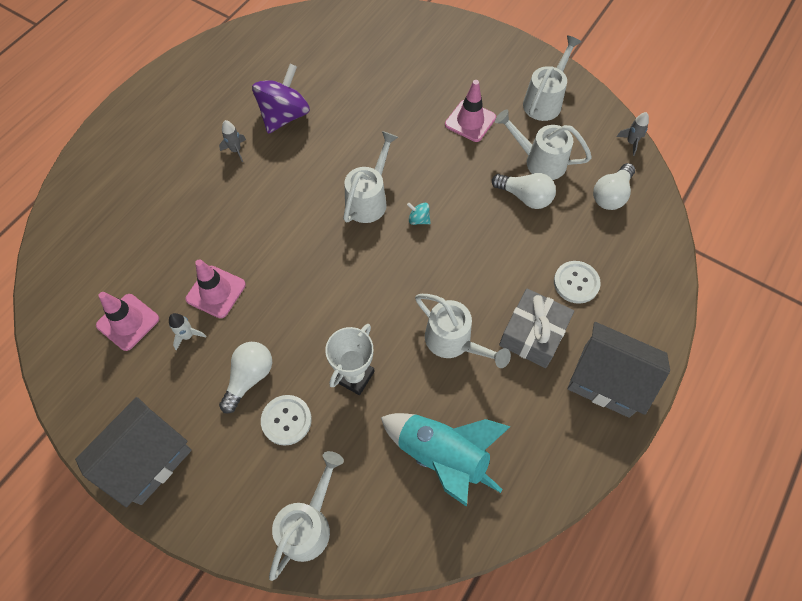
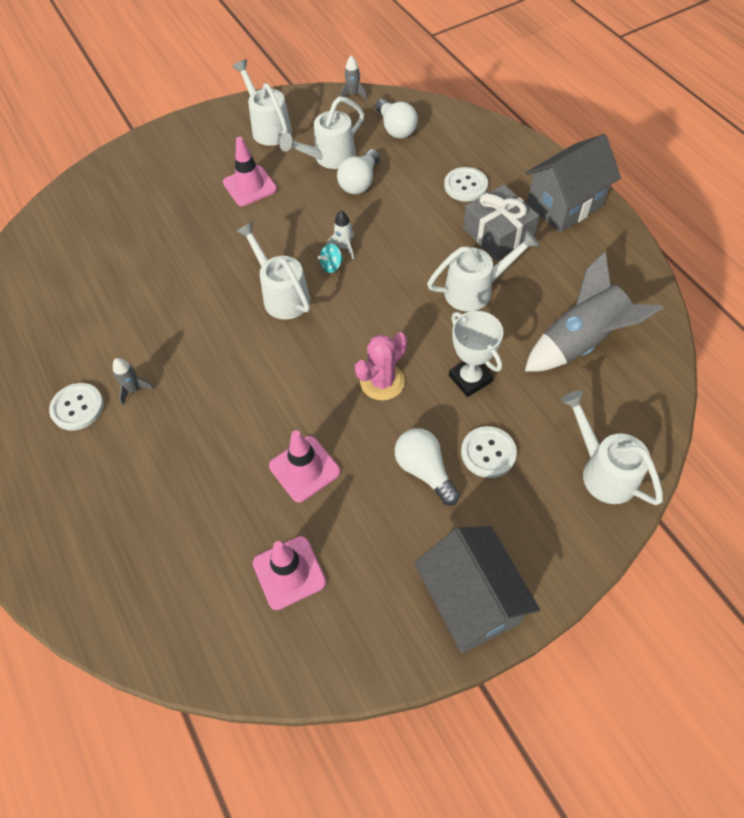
camera: 60 degrees left, 5 degrees down
(188, 335) = (342, 514): white rocket -> white rocket (344, 247)
(206, 126) = (77, 407): none -> white button
(284, 116) = (124, 329): purple spinning top -> none
(319, 310) = (382, 381): none -> pink cactus
(442, 456) = (581, 342): turquoise rocket -> grey rocket
(525, 197) = (360, 182): white light bulb -> white light bulb turned 150 degrees clockwise

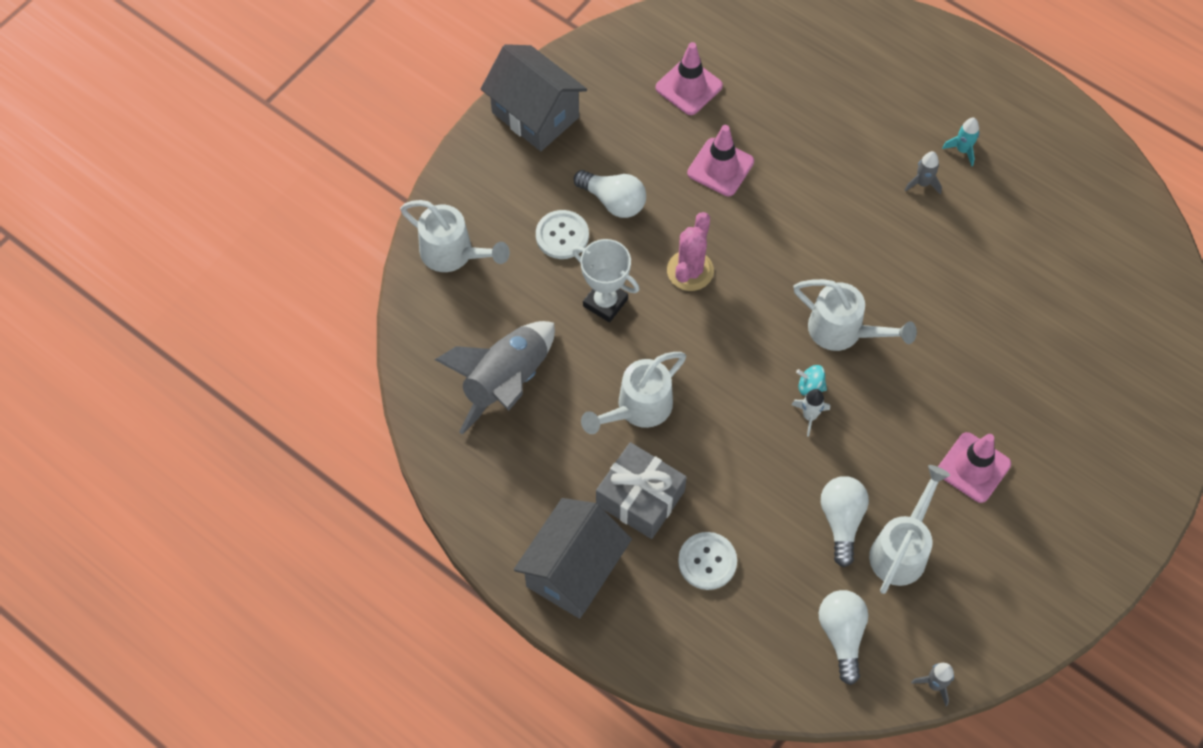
camera: 155 degrees right, 5 degrees up
(77, 407) = (962, 150): white button -> turquoise rocket
(268, 128) = (1012, 576): white watering can -> none
(331, 266) = (810, 386): turquoise spinning top -> turquoise spinning top turned 105 degrees counterclockwise
(396, 128) = (842, 635): white light bulb -> white light bulb turned 45 degrees clockwise

